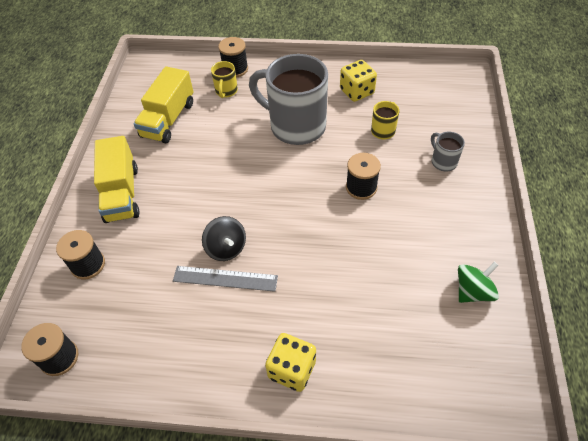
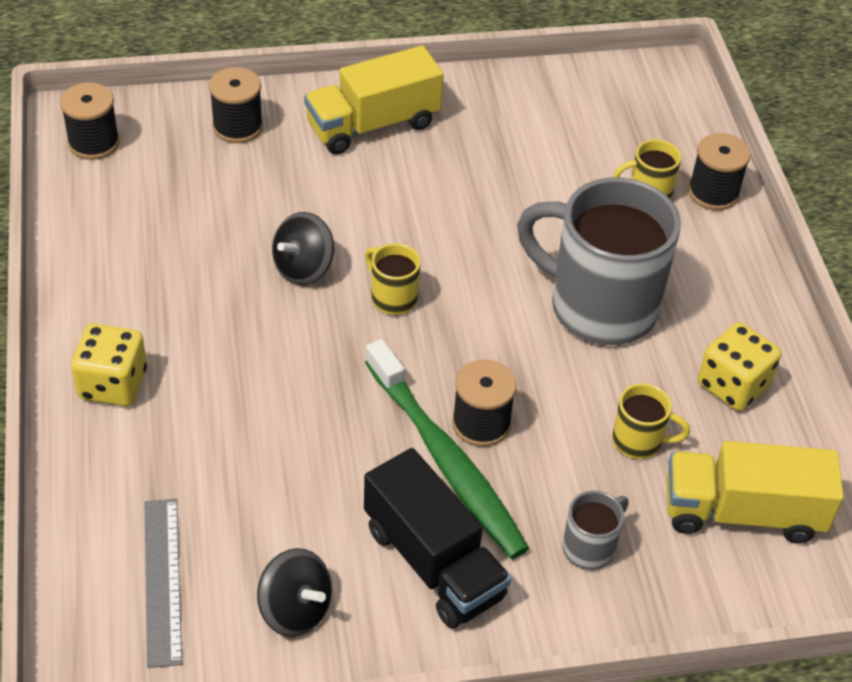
camera: 70 degrees right, 5 degrees down
(168, 119) = (547, 136): yellow truck -> yellow truck (742, 512)
(225, 278) = (248, 278): grey ruler -> grey ruler (163, 580)
(263, 209) = (393, 297): none -> yellow mug
(295, 126) = (599, 306): grey mug -> grey mug turned 75 degrees counterclockwise
(382, 207) = (445, 459): none -> green toothbrush
(447, 224) = (433, 562): none -> black truck
(473, 291) = (295, 610): green spinning top -> black spinning top

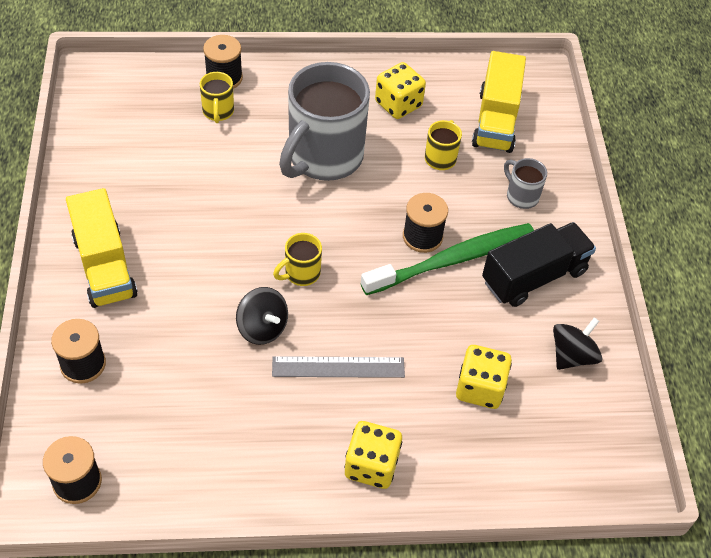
camera: 85 degrees left, 5 degrees up
(163, 580) = (551, 433): grey ruler -> grey ruler (338, 367)
(231, 495) = (480, 388): none -> yellow dice

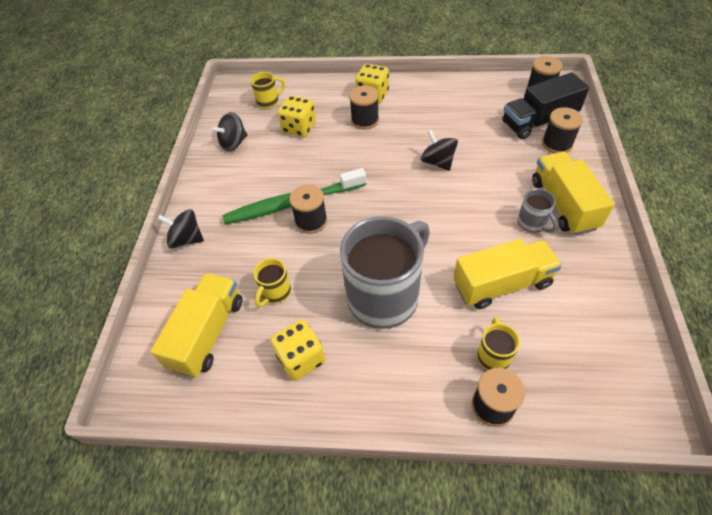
camera: 165 degrees left, 0 degrees up
(199, 172) = (502, 284): none -> yellow truck
(301, 273) = (409, 196): yellow mug -> yellow mug (269, 101)
(338, 367) = (387, 140): grey ruler -> none
(377, 406) = (365, 120): none -> black spool
(521, 196) = (218, 253): grey mug -> grey mug (532, 223)
(534, 276) = (236, 190): black truck -> black truck (538, 121)
(566, 211) = (186, 239): none -> black spinning top

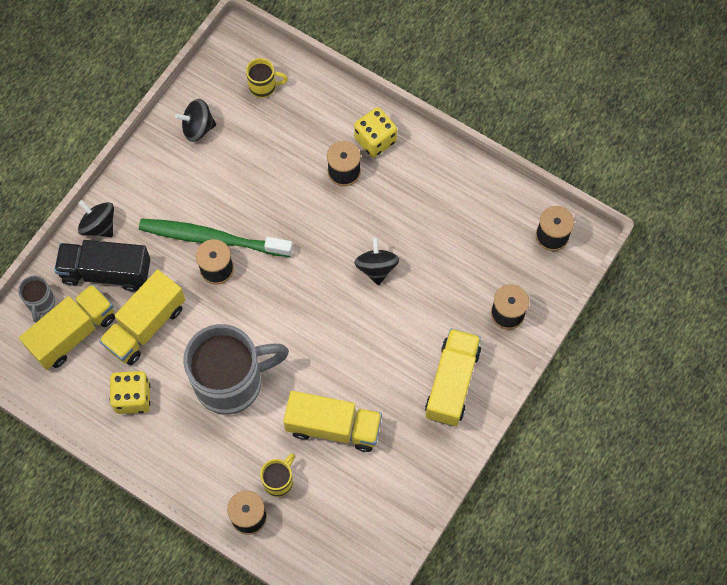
camera: 25 degrees right, 15 degrees up
(275, 292) = (145, 326): yellow mug -> yellow truck
(299, 128) = (273, 144): yellow dice -> none
(532, 223) = (407, 386): grey mug -> grey mug (41, 303)
(538, 121) = (514, 275): black truck -> black truck (106, 272)

